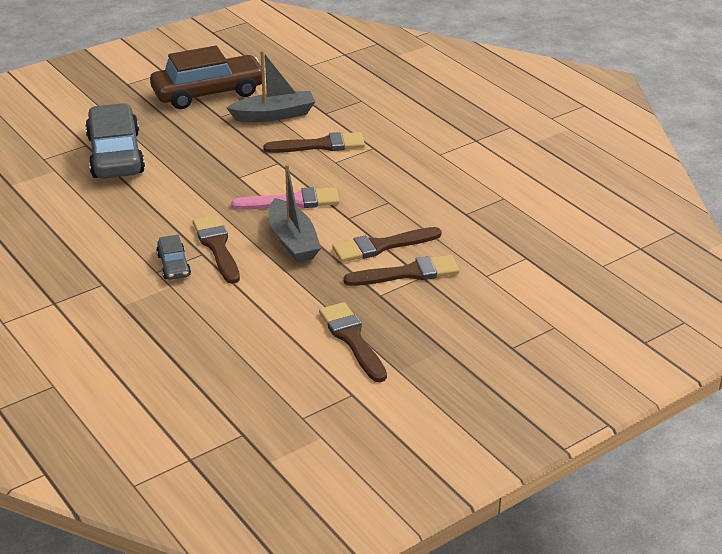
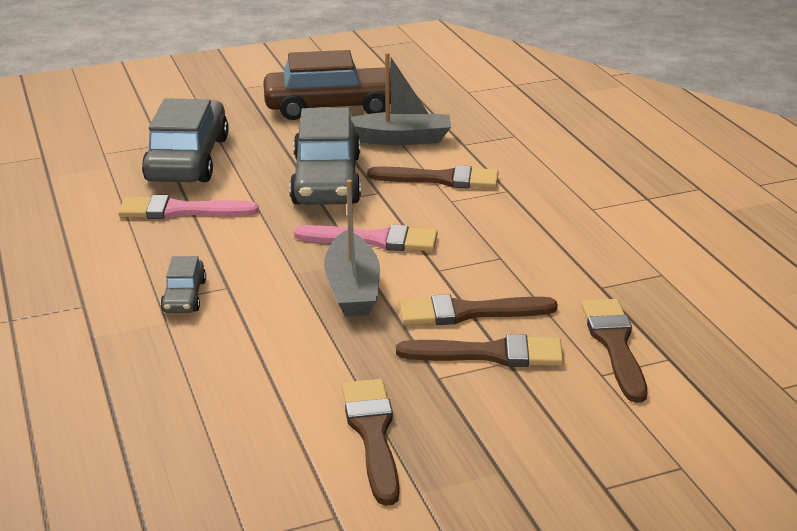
camera: 15 degrees right, 5 degrees down
(133, 199) = (180, 211): none -> pink brush
(217, 247) = (251, 281): brown brush -> brown brush (614, 344)
(233, 158) = (326, 180): none -> grey car

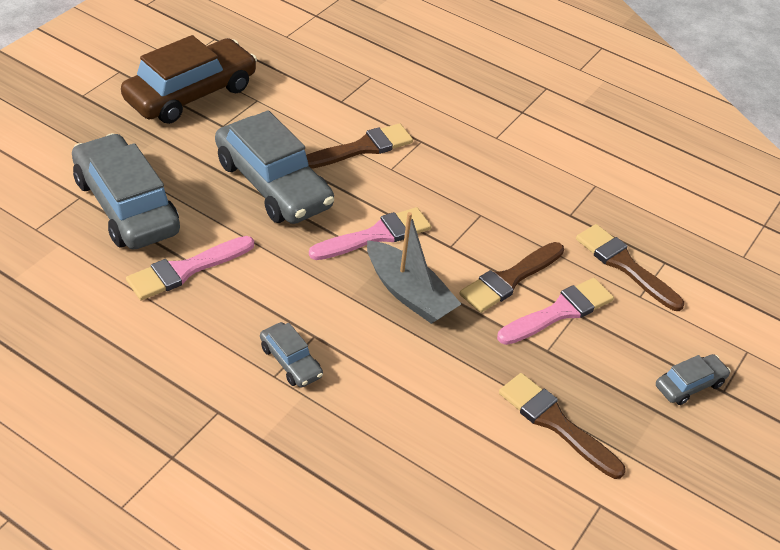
camera: 40 degrees left, 15 degrees up
(399, 139) = (285, 113): grey boat -> none
(490, 354) = (559, 312): brown brush -> pink brush
(568, 466) = (689, 385): none -> grey car

